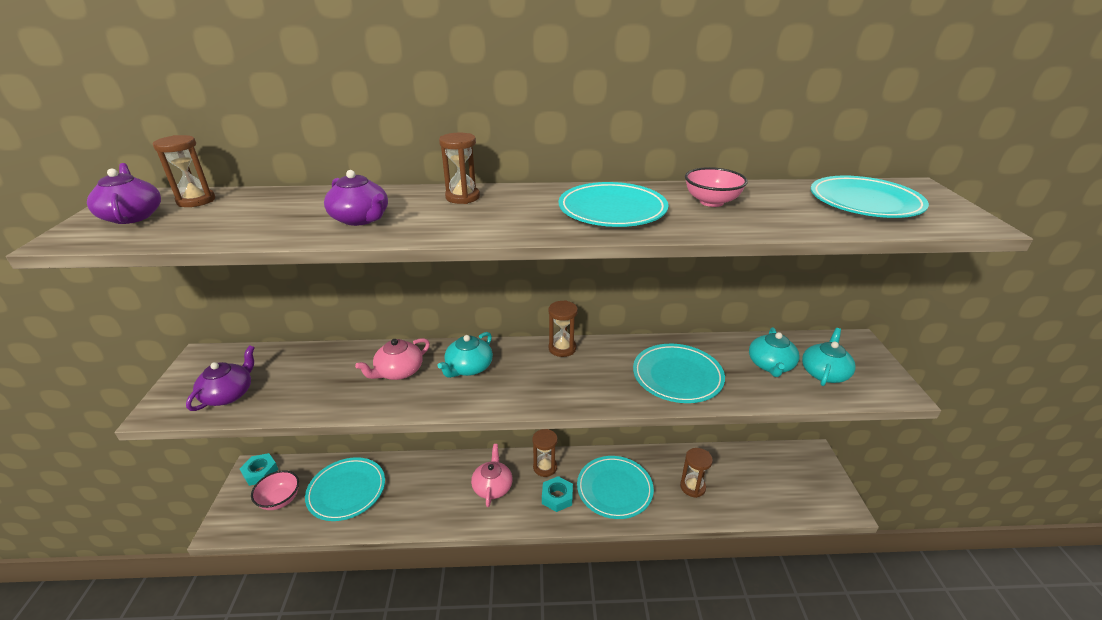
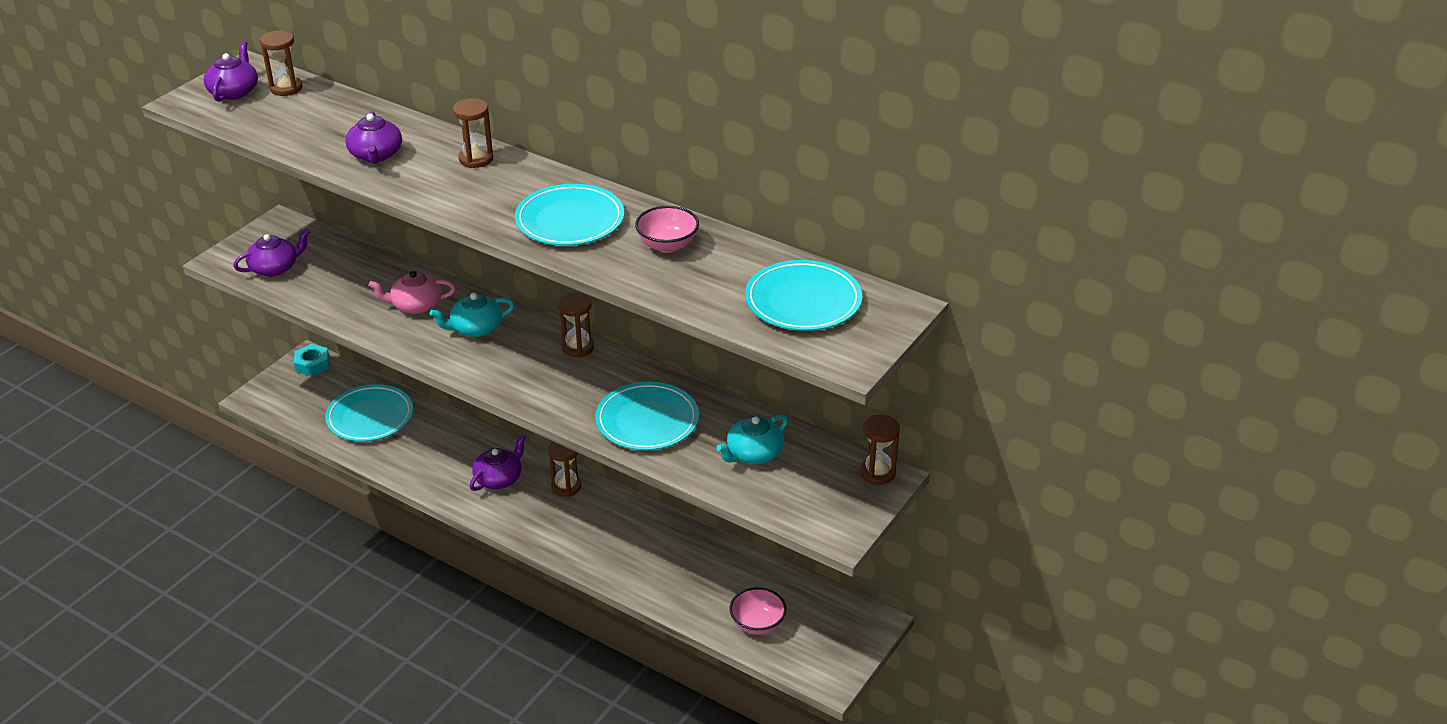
camera: 35 degrees right, 5 degrees up
(280, 500) = (311, 397): pink bowl -> pink bowl (757, 624)
(492, 487) = (499, 478): pink teapot -> purple teapot
(557, 497) = (549, 518): turquoise nut -> none
(614, 489) = (611, 540): turquoise plate -> none
(692, 487) = (693, 579): brown hourglass -> brown hourglass (877, 473)
(824, 373) = (795, 485): turquoise teapot -> none

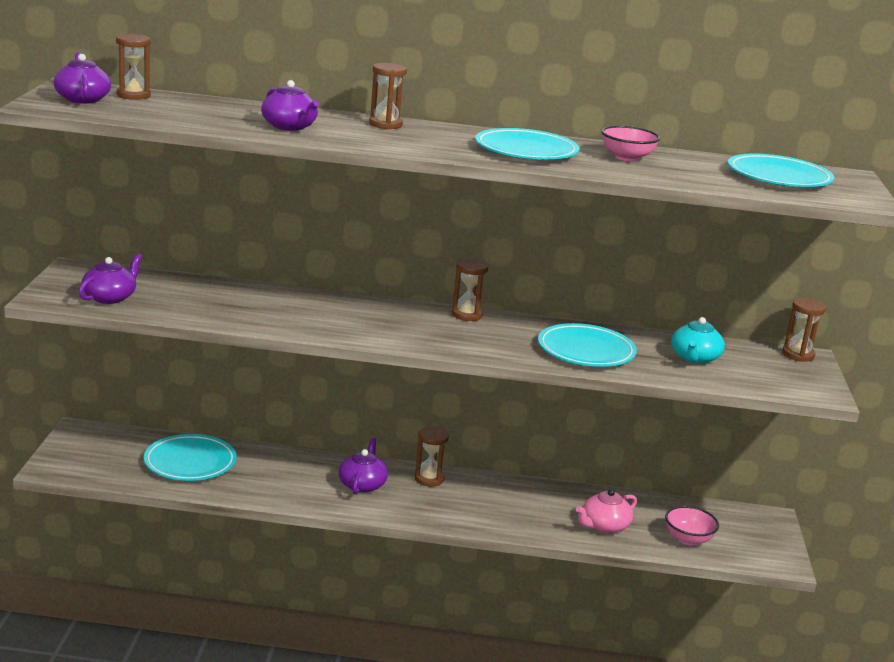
camera: 30 degrees left, 15 degrees down
(312, 364) = (89, 433): turquoise nut -> none
(416, 305) = (285, 306): pink teapot -> pink teapot (604, 526)
(476, 328) = (361, 314): turquoise teapot -> none

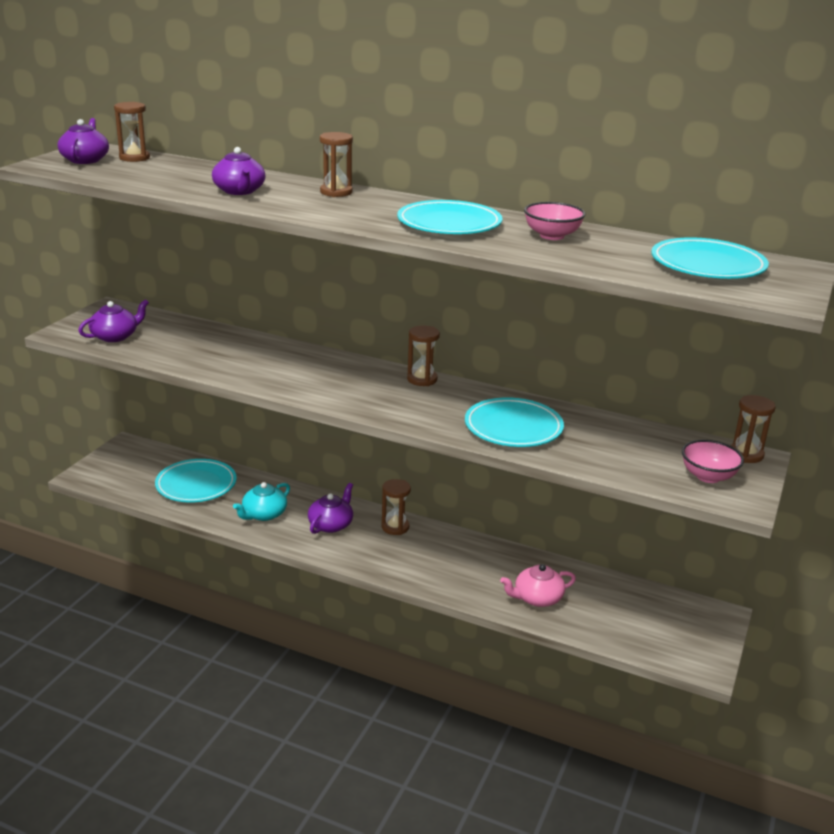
camera: 20 degrees right, 5 degrees up
(688, 539) = (616, 625): pink bowl -> pink bowl (708, 476)
(695, 358) = (625, 446): turquoise teapot -> turquoise teapot (264, 514)

